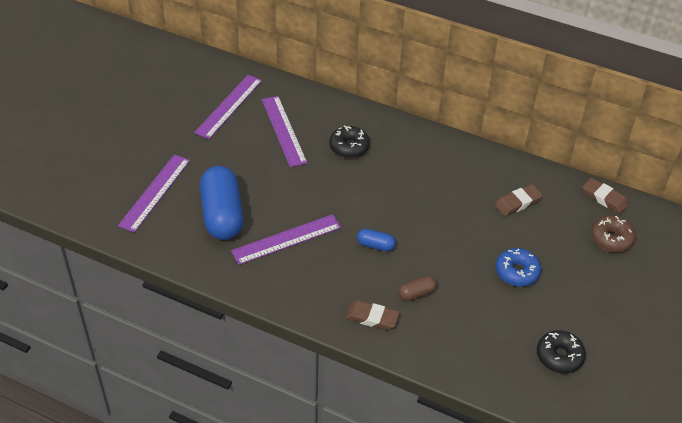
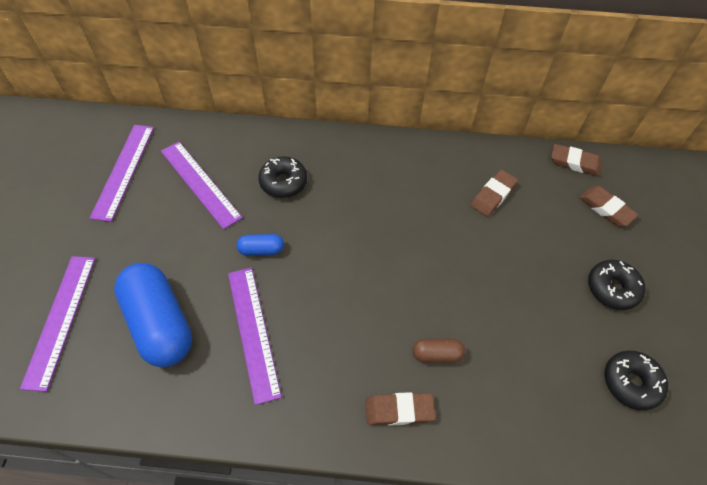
camera: 20 degrees left, 10 degrees up
(286, 239) = (253, 331): purple ruler -> purple ruler turned 60 degrees counterclockwise
(375, 245) = (363, 303): blue capsule -> blue capsule (261, 250)
(416, 293) = (437, 354): brown capsule -> brown capsule turned 45 degrees clockwise
(517, 272) = (532, 284): blue donut -> none
(582, 294) = (612, 288): none -> black donut
(611, 239) = (605, 208): brown donut -> brown eraser

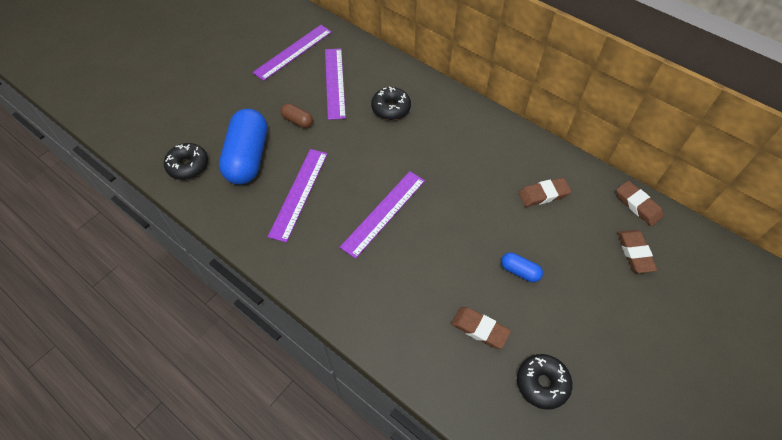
camera: 35 degrees right, 0 degrees up
(60, 319) = (195, 125): purple ruler -> purple ruler (384, 213)
(261, 250) = (342, 145): blue capsule -> blue capsule (519, 271)
(399, 410) = (354, 295): brown eraser -> brown eraser (479, 329)
(437, 354) = (408, 277): brown capsule -> brown capsule (297, 121)
(612, 288) = (586, 312): black donut -> black donut (188, 166)

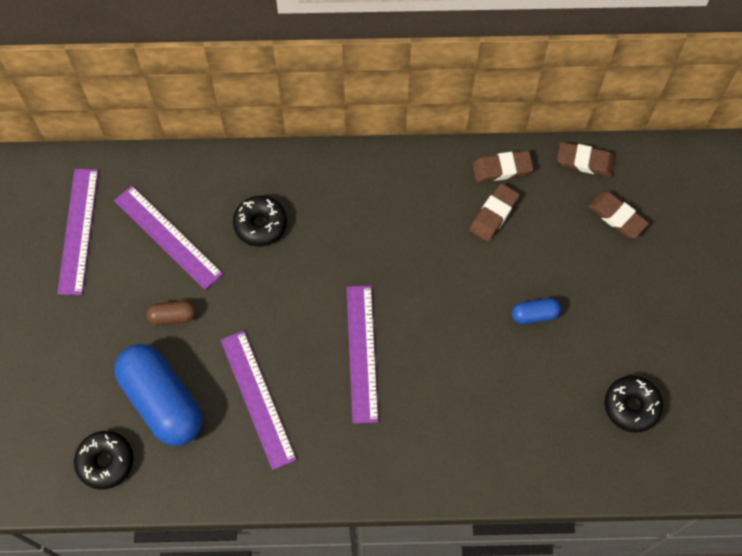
camera: 40 degrees left, 10 degrees up
(479, 329) = (544, 399): brown eraser -> brown eraser (502, 169)

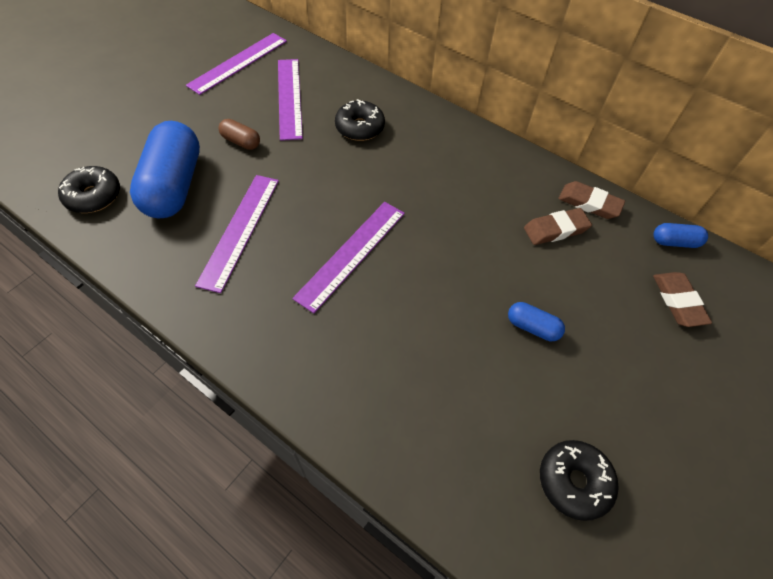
camera: 35 degrees right, 10 degrees down
(585, 161) = (674, 242): brown eraser -> blue capsule

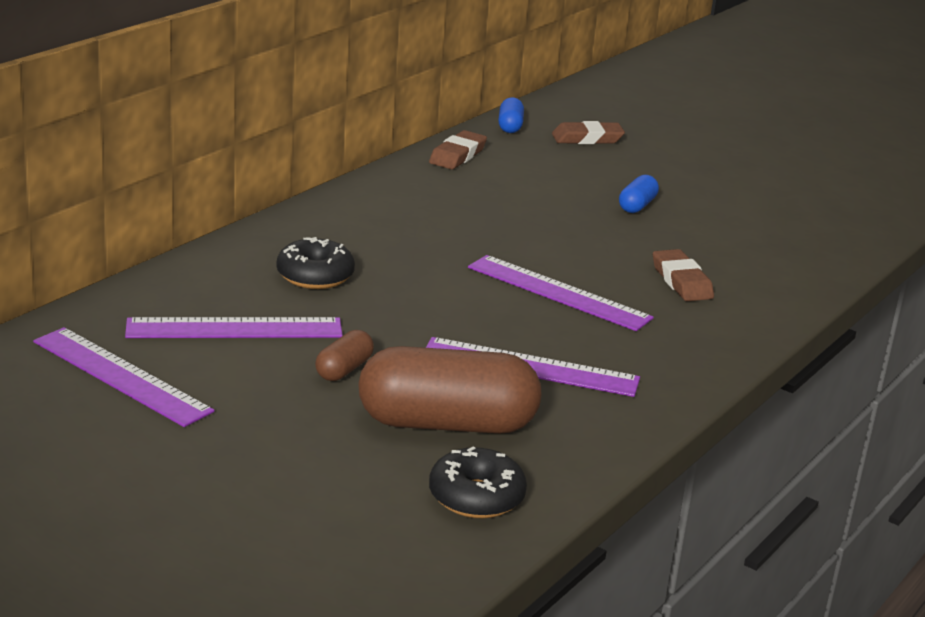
camera: 90 degrees left, 30 degrees down
(174, 186) = (447, 424): blue capsule -> brown capsule
(555, 229) = (500, 177): brown eraser -> brown eraser (681, 281)
(574, 481) = (791, 210): black donut -> none

